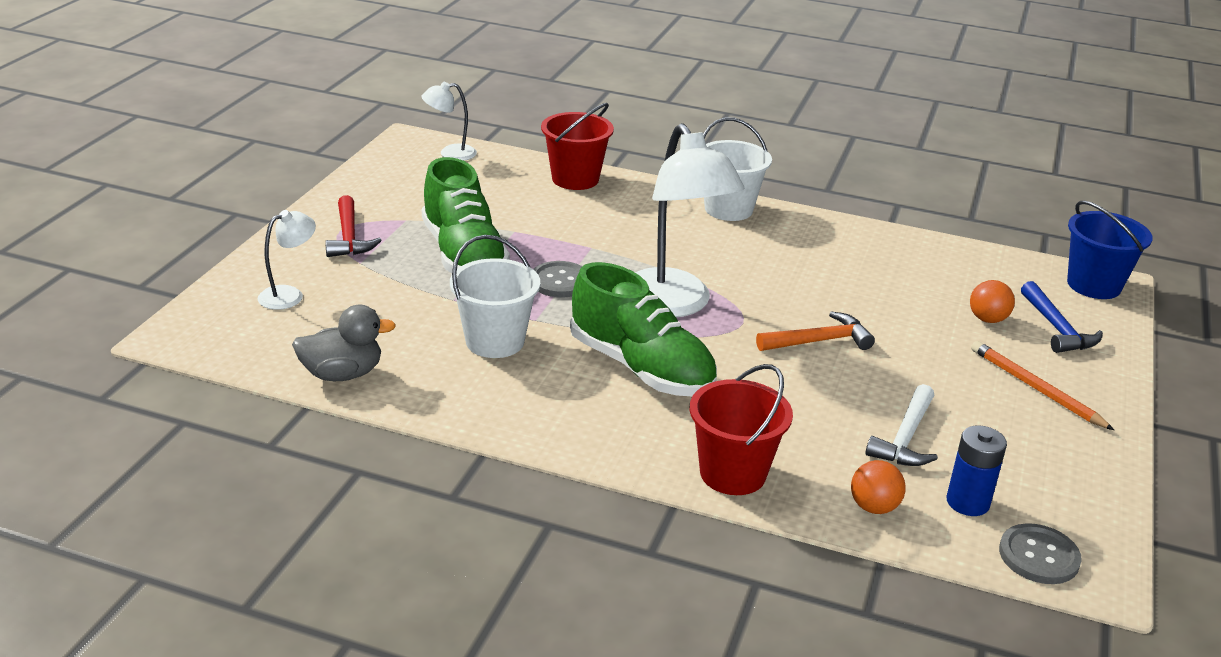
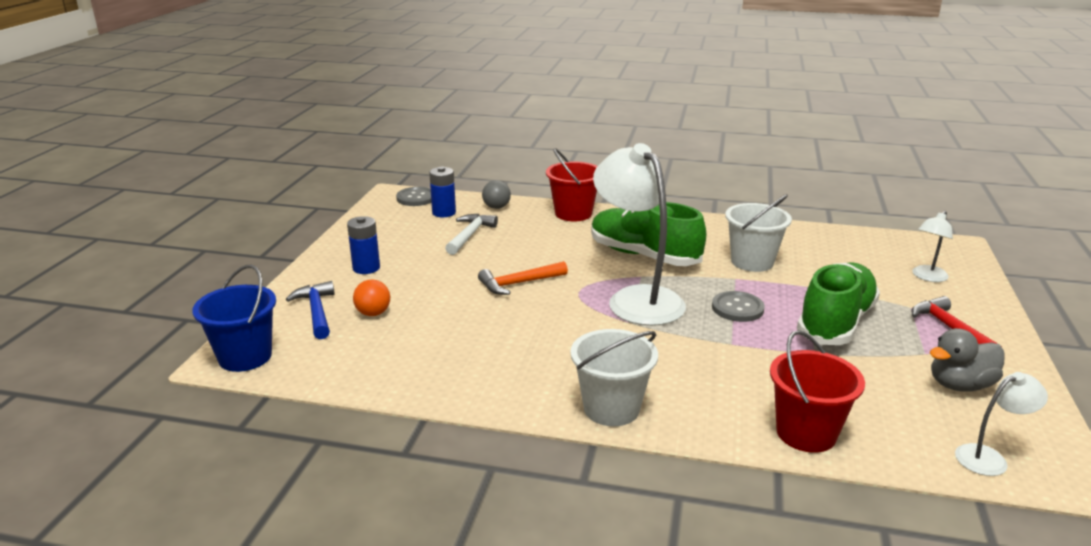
camera: 175 degrees right, 5 degrees down
(342, 374) = (828, 236): grey duck -> grey duck (960, 385)
(463, 255) = (835, 322): green shoe -> green shoe turned 60 degrees clockwise
(873, 507) = (496, 207): orange ball -> grey ball
(1035, 388) = (366, 268): orange pencil -> blue battery

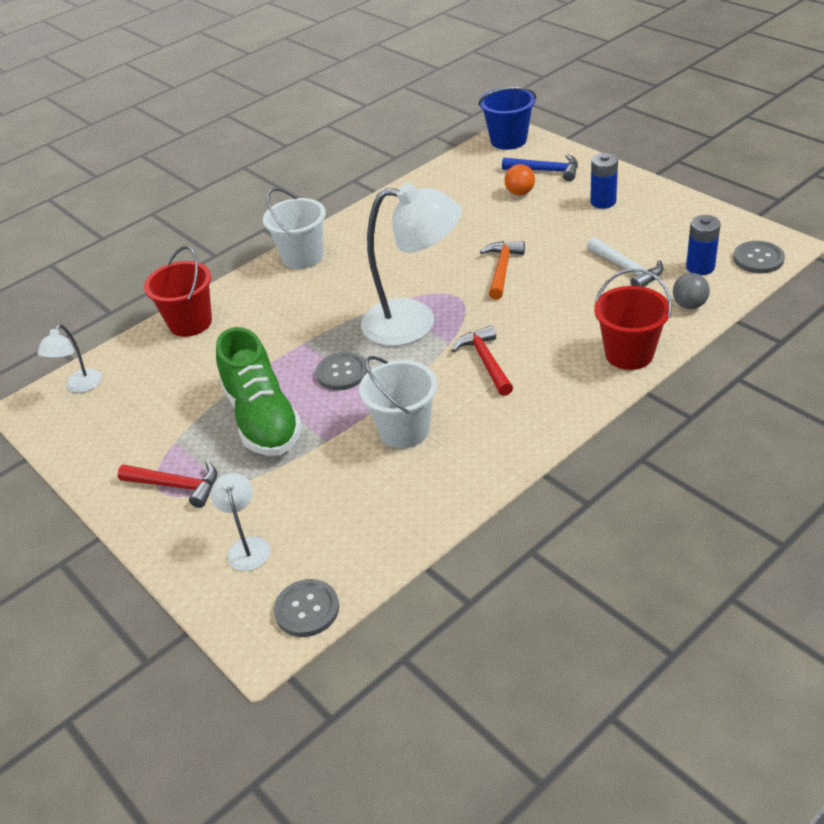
camera: 130 degrees right, 15 degrees up
(644, 255) = (485, 361): green shoe -> red hammer
(918, 242) = (307, 609): none -> grey button
(960, 385) = (130, 429): grey duck -> none

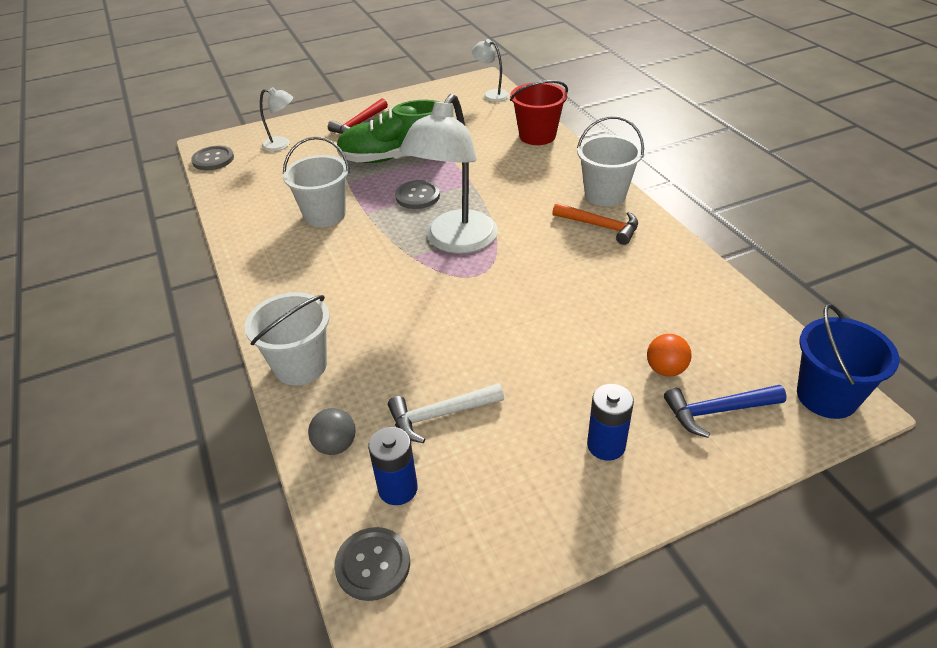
camera: 105 degrees right, 0 degrees up
(485, 361) = (368, 271): red hammer -> none
(502, 269) = (504, 314): orange hammer -> orange hammer (600, 226)
(546, 171) = (717, 411): blue hammer -> blue hammer turned 45 degrees clockwise
(629, 354) = (300, 366): red bucket -> white bucket

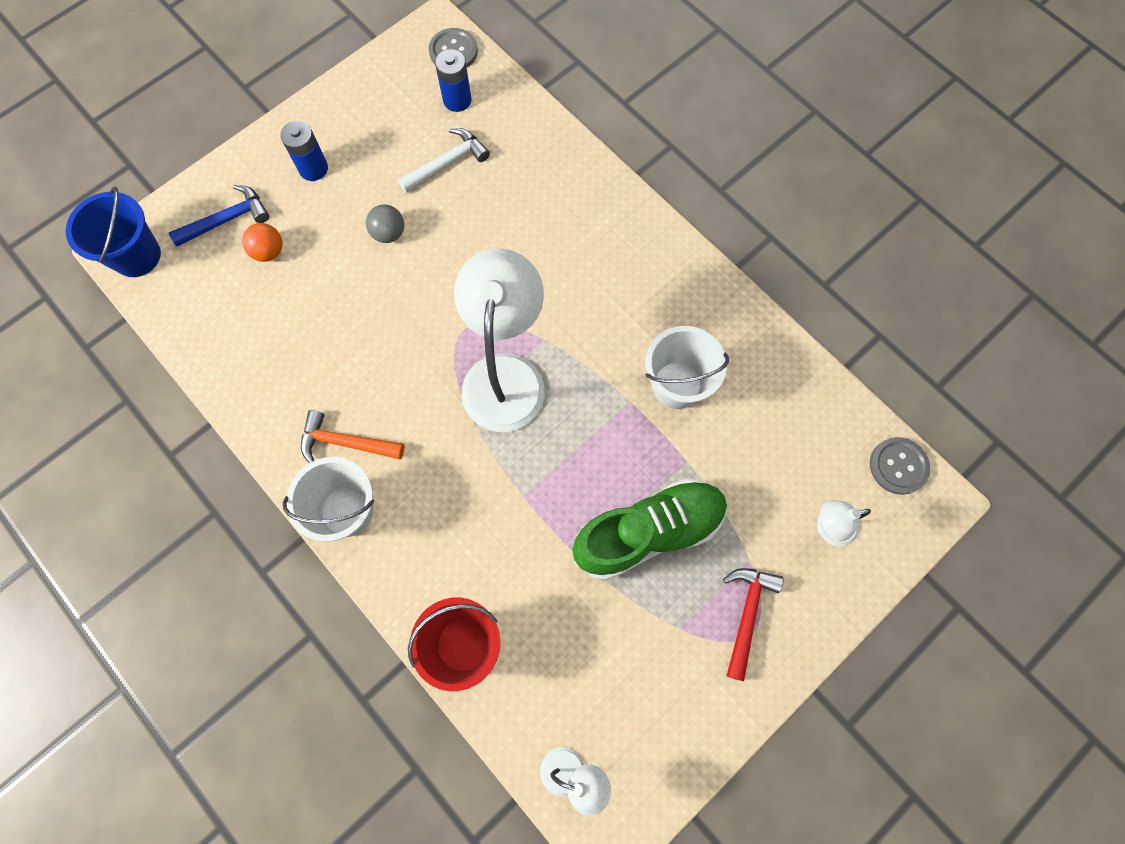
camera: 160 degrees right, 30 degrees up
(300, 366) = (584, 179): white bucket -> none
(335, 445) = (517, 119): grey ball -> grey ball (389, 233)
(417, 196) = (581, 450): grey button -> none

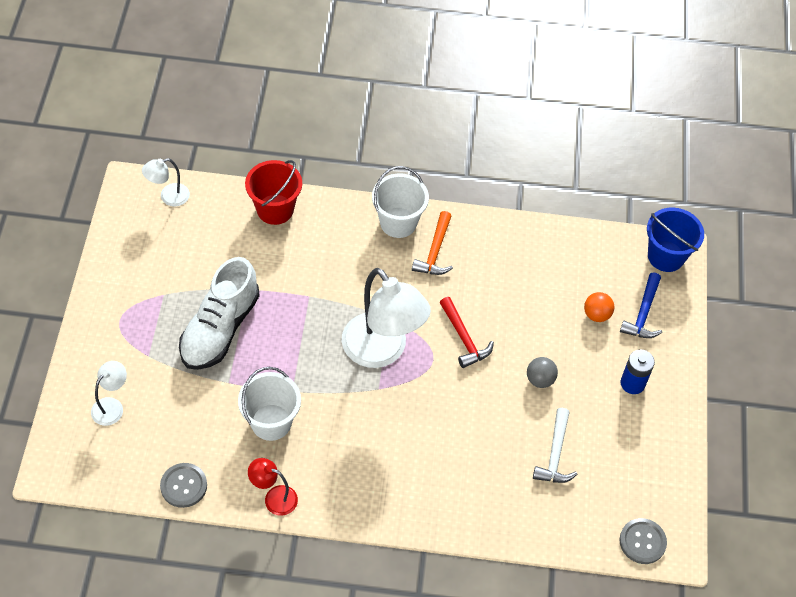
camera: 135 degrees right, 15 degrees down
(345, 442) = (435, 252): orange hammer -> orange hammer turned 135 degrees clockwise
(457, 100) = (598, 505): blue battery -> none
(648, 532) = (220, 328): green shoe -> white shoe
(731, 310) = (274, 498): none -> red lamp
(746, 614) = (129, 327): red hammer -> red hammer (464, 338)
(898, 466) = (90, 475): grey button -> grey button (183, 486)

